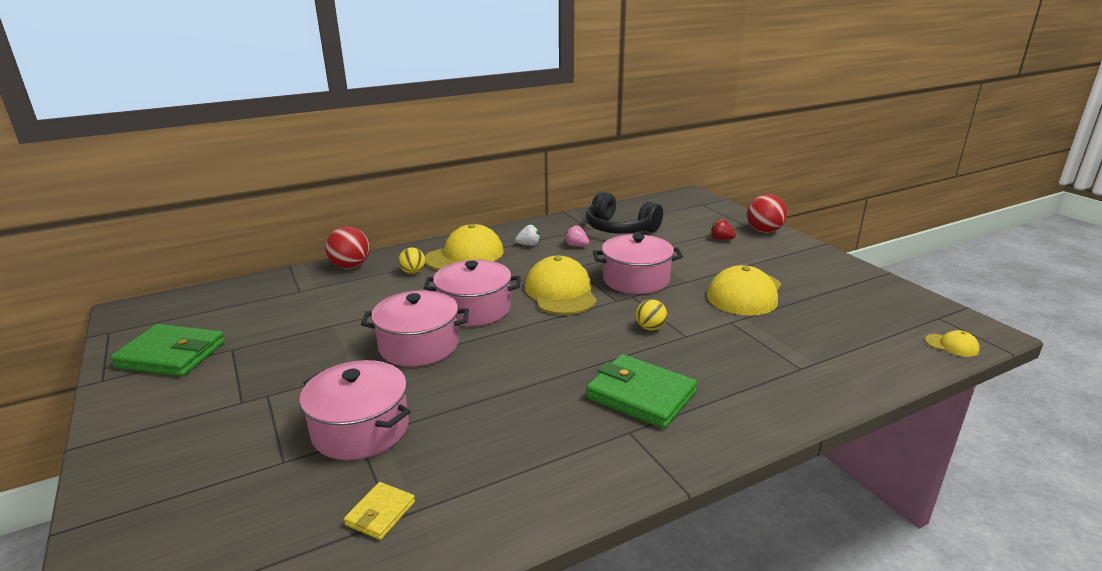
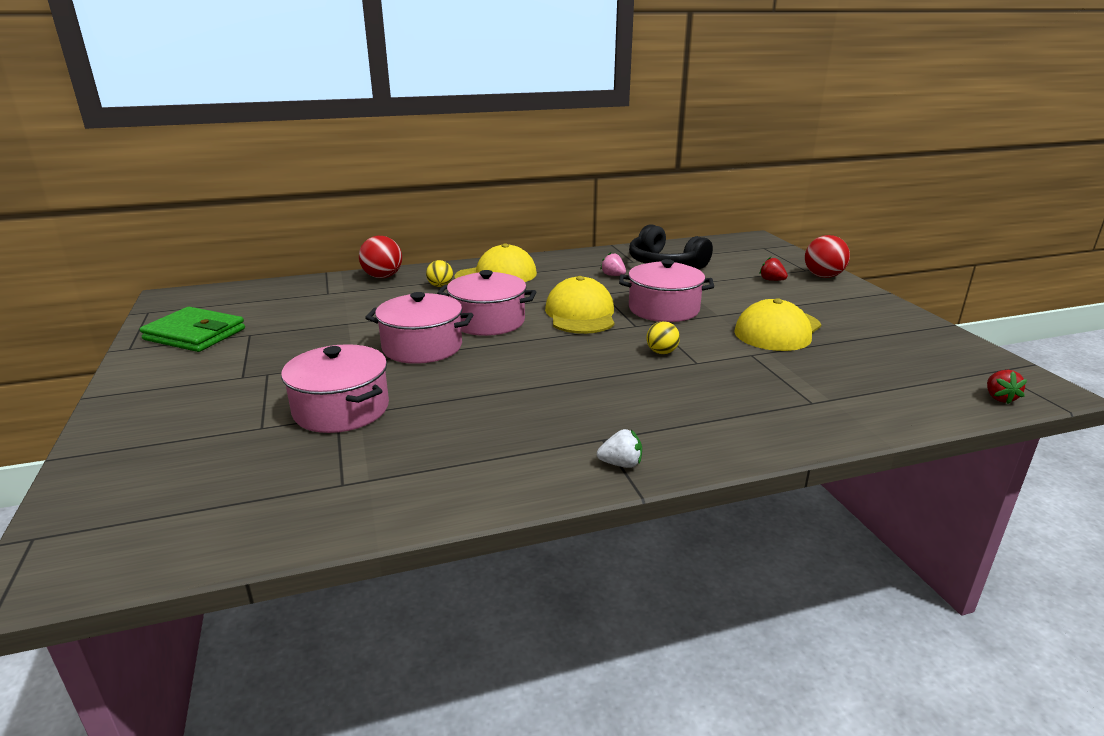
camera: 10 degrees right, 0 degrees up
(380, 513) = (333, 478): yellow wallet -> none
(529, 245) = (564, 271): white strawberry -> white strawberry (621, 464)
(641, 395) = (627, 409): green wallet -> none
(952, 345) = (999, 398): yellow cap -> red strawberry

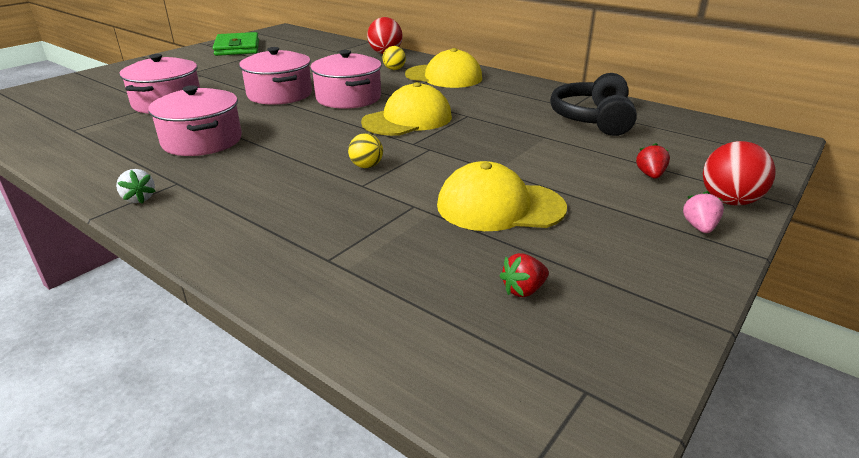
camera: 55 degrees right, 5 degrees up
(613, 275) = (518, 109): pink strawberry -> pink strawberry (699, 227)
(663, 309) = (470, 145): pink pot -> pink pot (202, 141)
(999, 398) = (484, 404): red strawberry -> red strawberry (523, 290)

